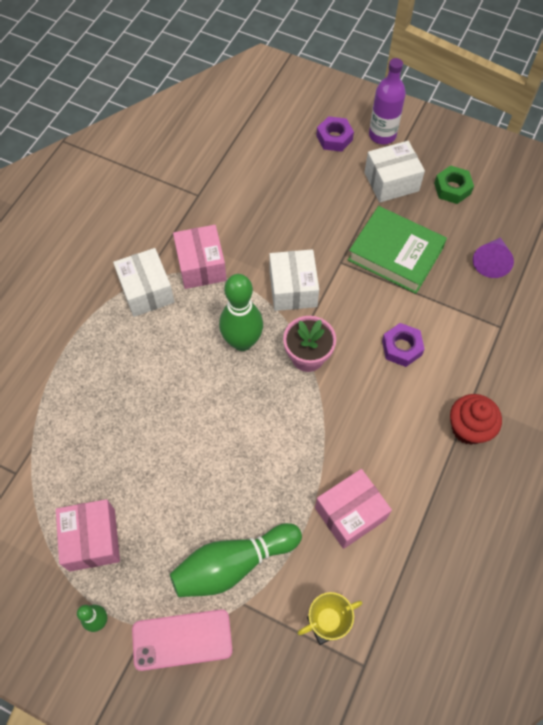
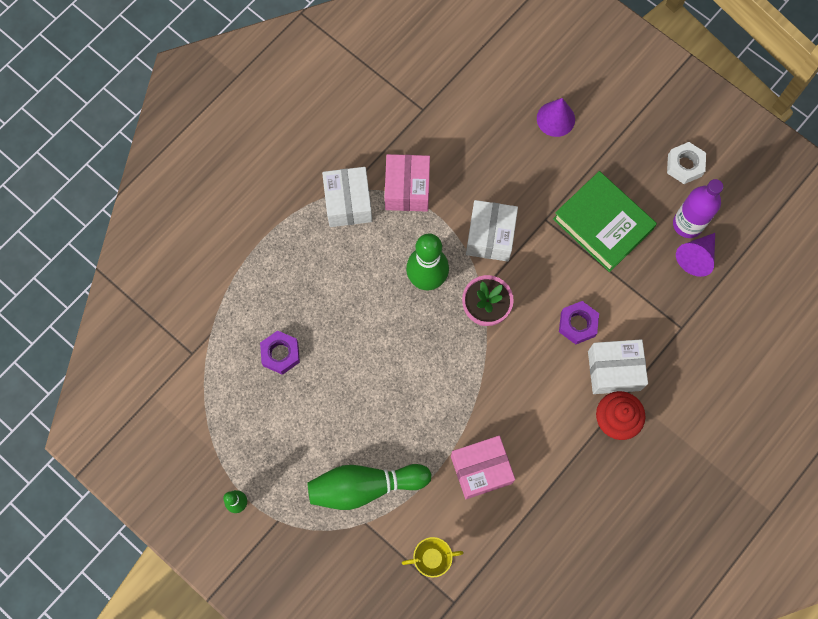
camera: 15 degrees right, 10 degrees up
(92, 539) = (247, 432): pink box -> none
(182, 639) = (305, 538): pink phone -> none
(323, 176) = (555, 119): none -> purple cone
(334, 138) = (580, 76): purple nut -> purple nut (280, 354)
(382, 135) = (631, 85): purple bottle -> purple bottle (687, 224)
(391, 182) = (624, 142): white box -> white box (614, 370)
(452, 188) = (684, 165): green nut -> white nut

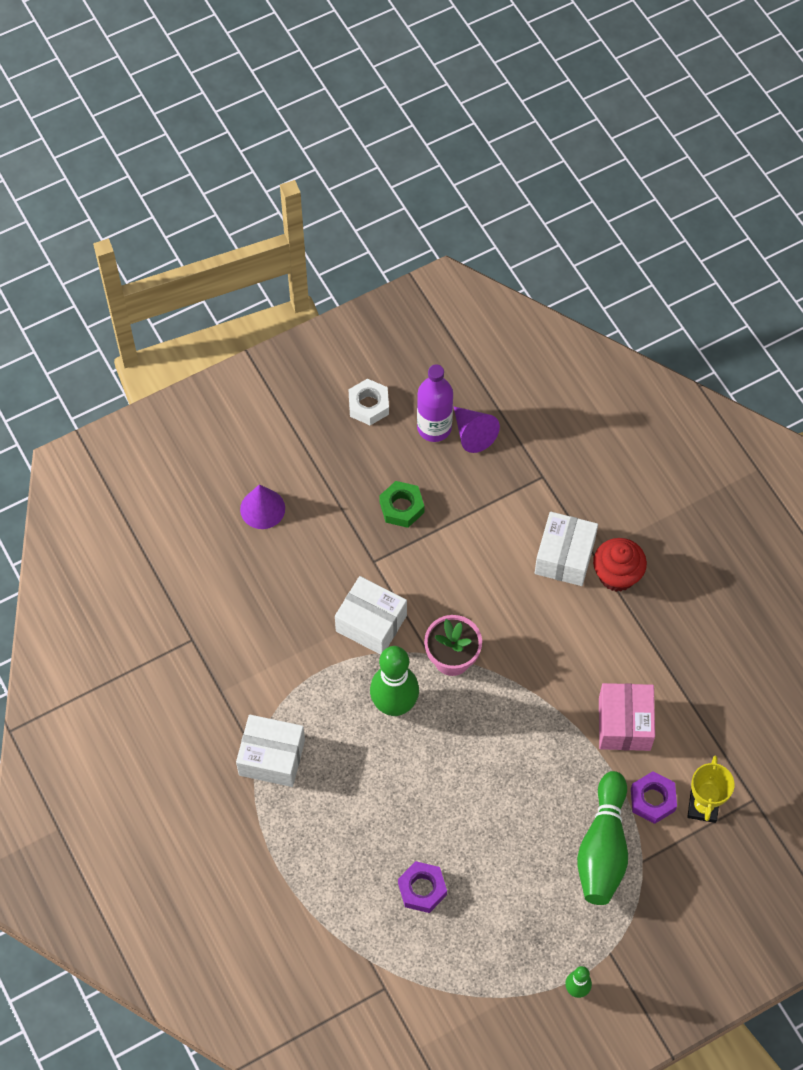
camera: 70 degrees left, 10 degrees down
(407, 189) = (281, 689): pink box -> none
(577, 324) = (502, 573): purple nut -> purple nut (652, 800)
(603, 224) = (401, 507): green book -> green nut

